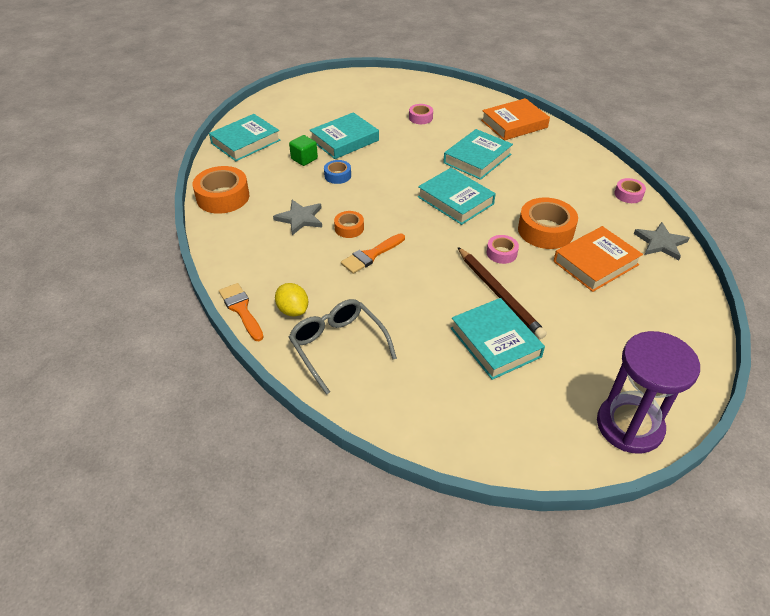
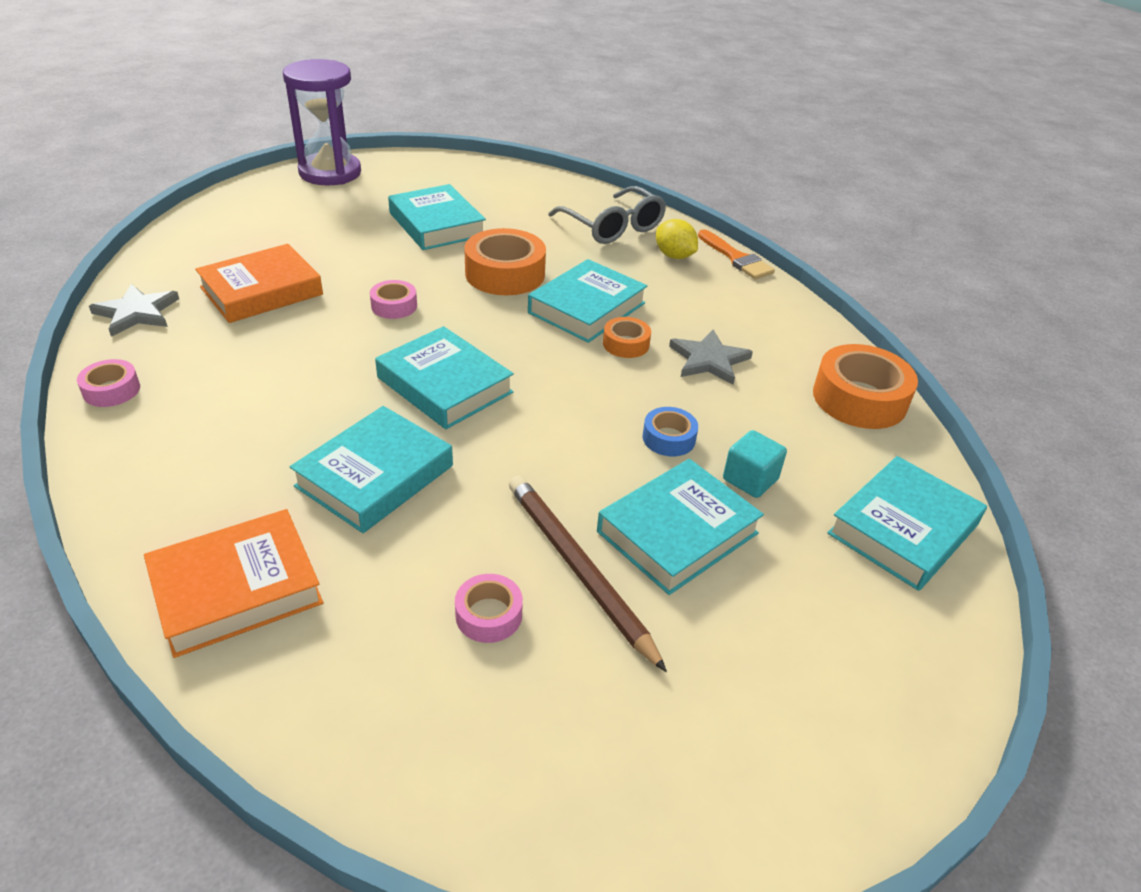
camera: 175 degrees right, 5 degrees down
(304, 159) = (750, 479): green cube -> turquoise cube
(371, 255) = (587, 308): orange brush -> turquoise book
(499, 294) = (416, 263): brown pencil -> brown pencil (578, 569)
(545, 230) = (309, 334): orange tape -> orange tape (505, 274)

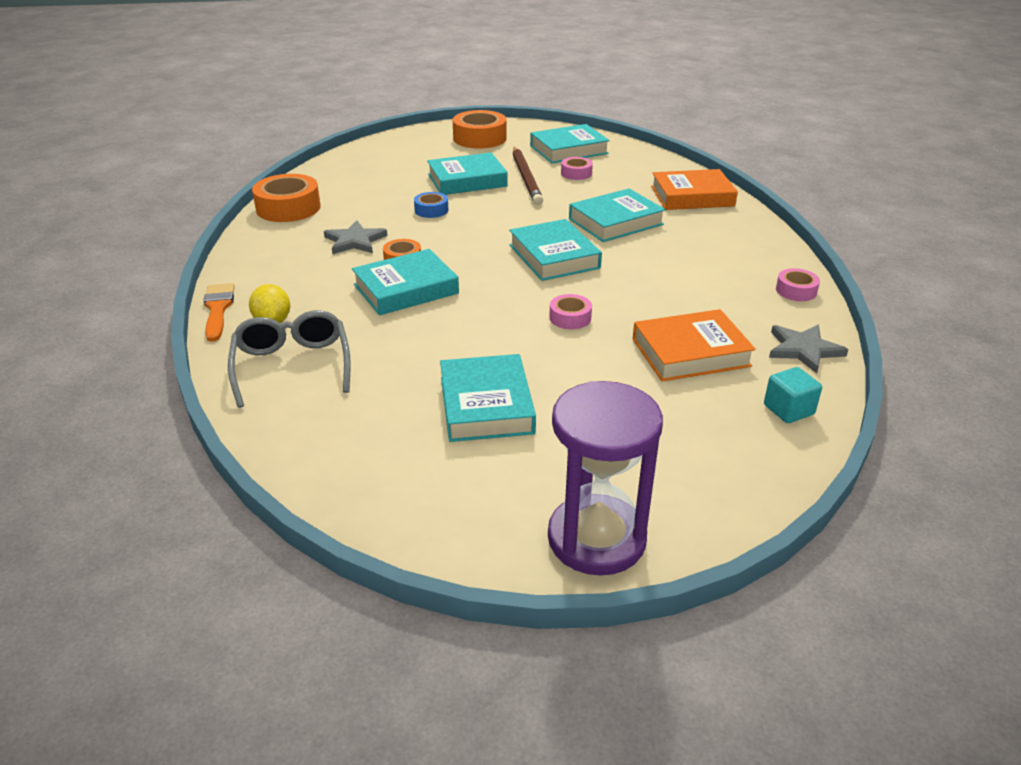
camera: 155 degrees left, 5 degrees down
(505, 274) = (452, 331): orange tape -> orange tape (479, 138)
(750, 479) = (406, 189): turquoise cube -> turquoise cube (788, 410)
(903, 529) = (355, 165): turquoise book -> turquoise book (568, 149)

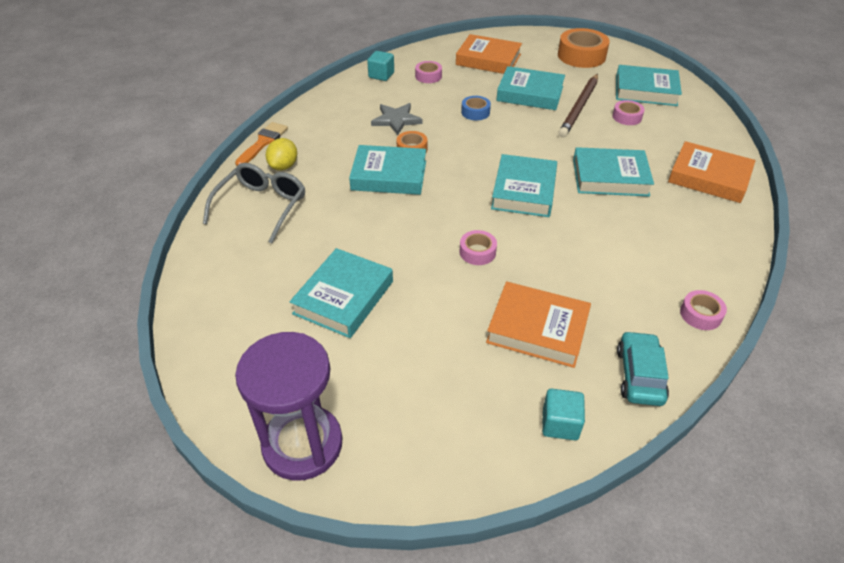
camera: 35 degrees right, 10 degrees up
(288, 208) = (381, 75): orange tape -> turquoise cube
(344, 194) = (428, 76): none -> pink tape
(391, 164) = (488, 59): none -> orange book
(803, 350) = (639, 375): grey star -> turquoise car

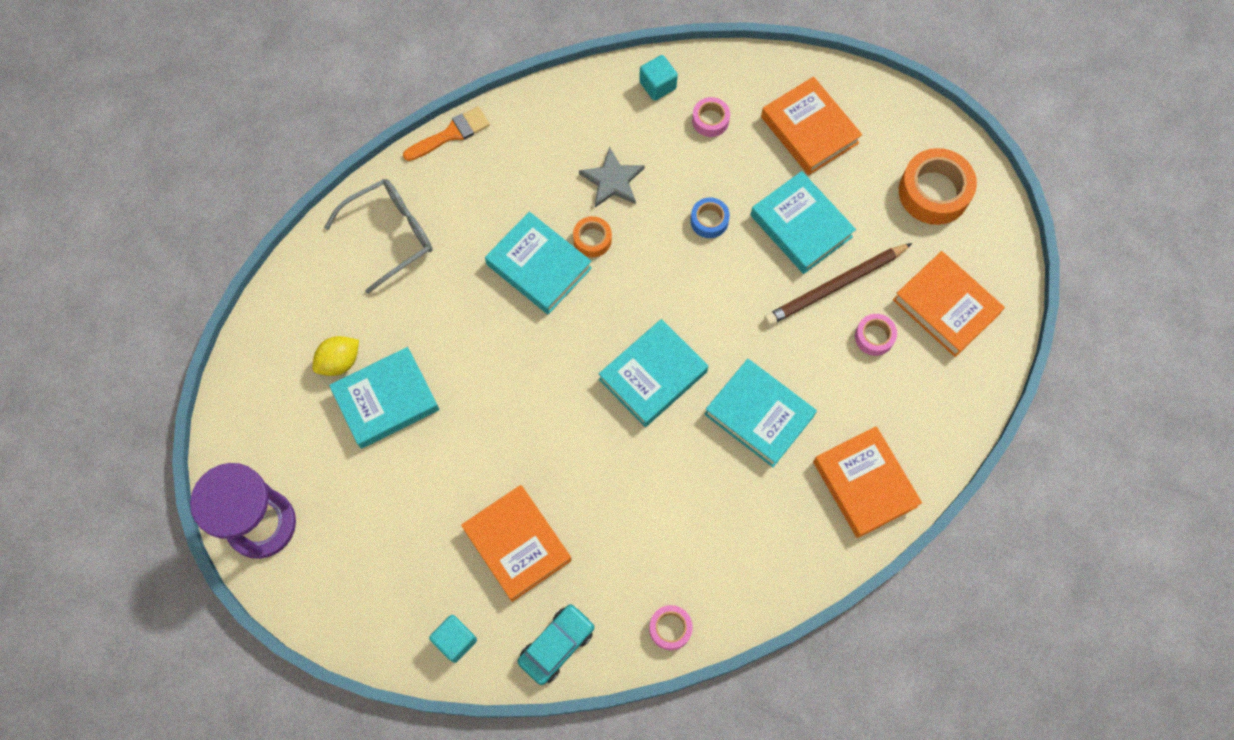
camera: 35 degrees right, 25 degrees up
(284, 166) = (447, 186): yellow lemon -> yellow lemon (339, 362)
(477, 252) = (540, 425): pink tape -> none
(646, 90) = (946, 307): turquoise book -> orange book

